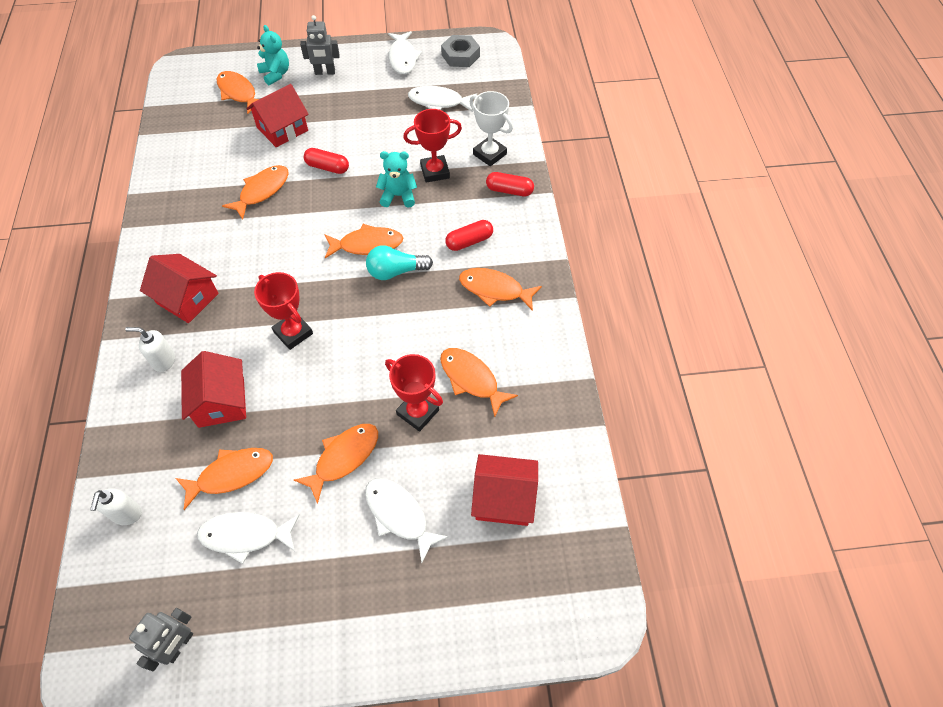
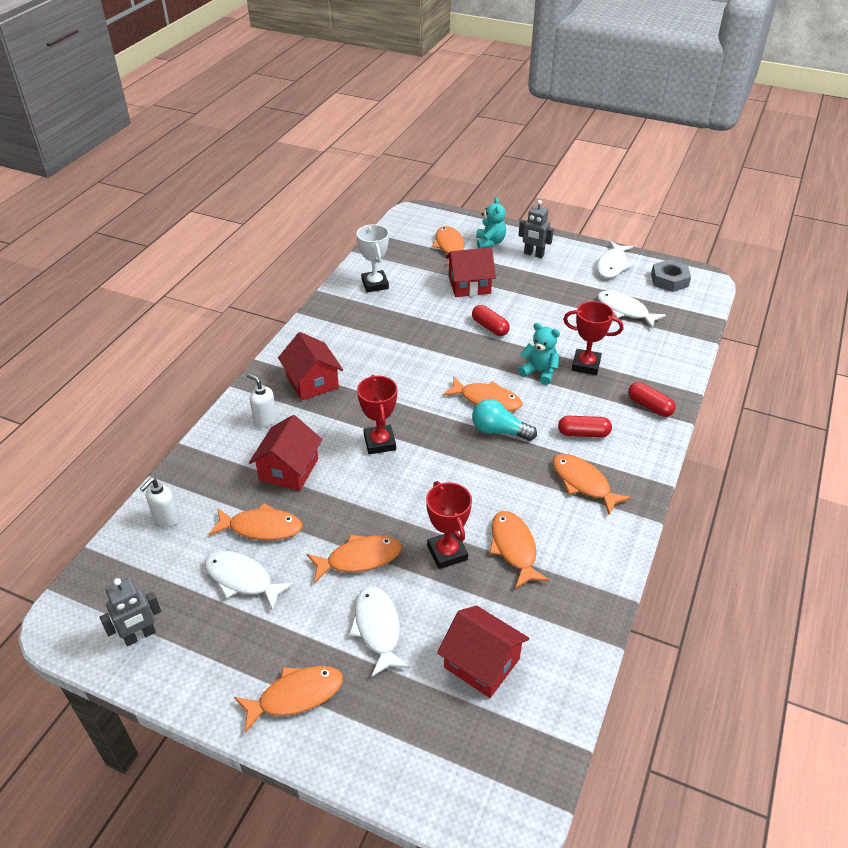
camera: 30 degrees right, 15 degrees down
(262, 191) = (422, 325): orange fish -> orange fish (296, 696)
(489, 154) = (648, 369): white trophy -> white trophy (375, 284)

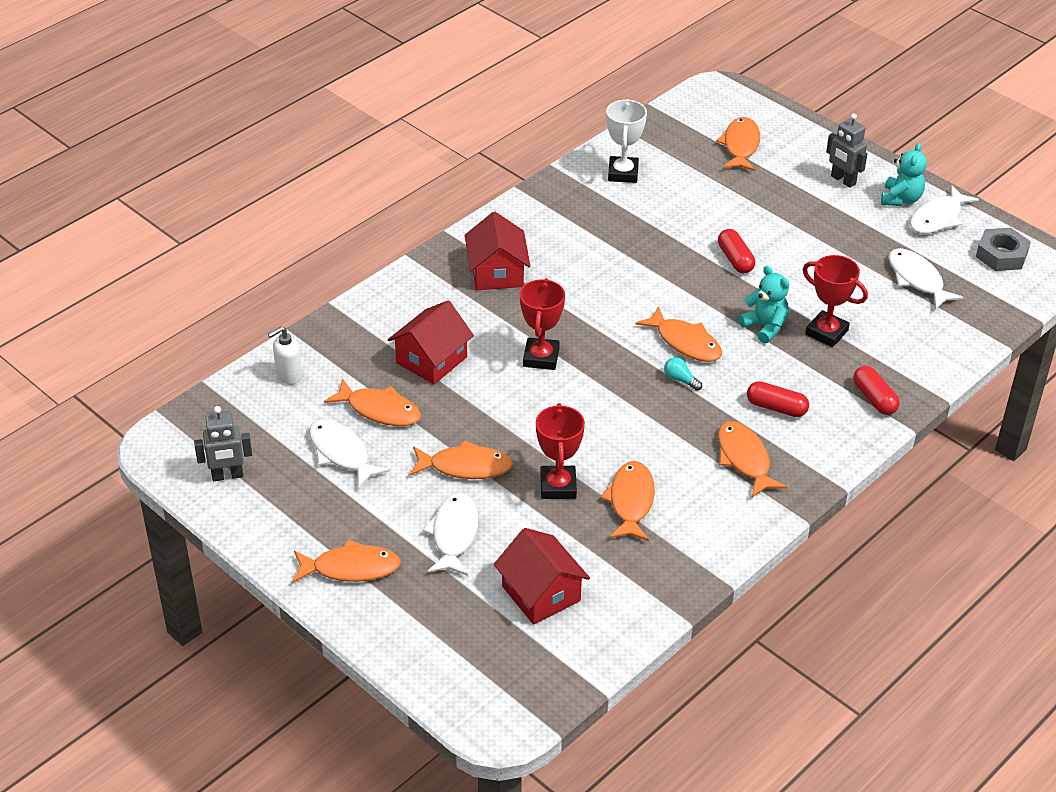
camera: 20 degrees right, 0 degrees up
(265, 420) = (428, 301): white soap dispenser -> none
(469, 285) = (738, 201): red house -> none
(490, 242) = (795, 152): turquoise teddy bear -> turquoise teddy bear (901, 199)
(499, 431) = (680, 380): turquoise light bulb -> turquoise light bulb, size x0.56

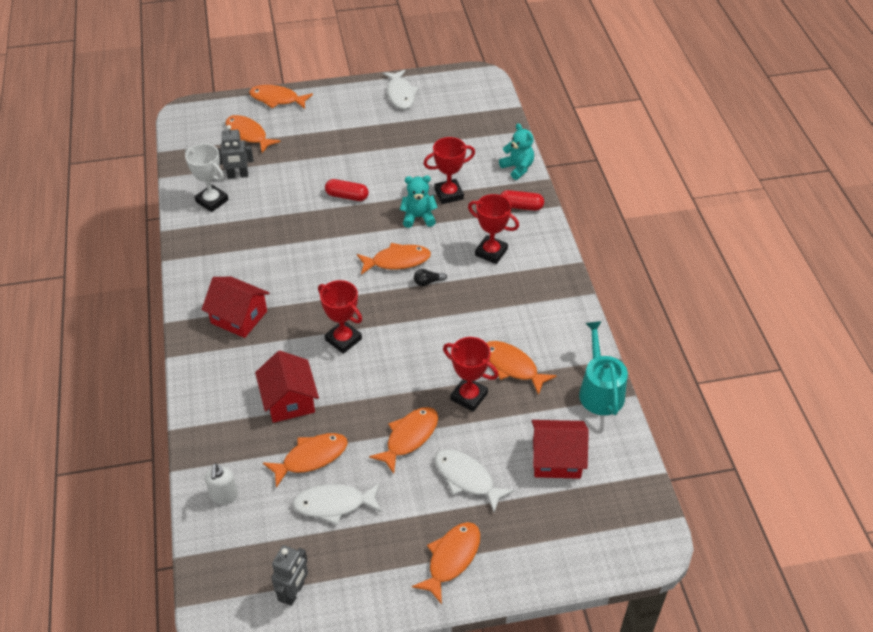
camera: 55 degrees left, 5 degrees up
(667, 589) = (600, 390): none -> turquoise watering can
(680, 380) = (428, 282): turquoise light bulb -> black light bulb
(744, 459) = (521, 291): orange fish -> orange fish (277, 99)
(776, 408) = (491, 252): red capsule -> red trophy
(843, 180) = (327, 111): grey robot -> grey robot (238, 175)
(901, 199) = (369, 99): turquoise teddy bear -> turquoise teddy bear (517, 168)
(917, 279) = (441, 132): white fish -> none
(1001, 255) = (455, 89): grey nut -> none

